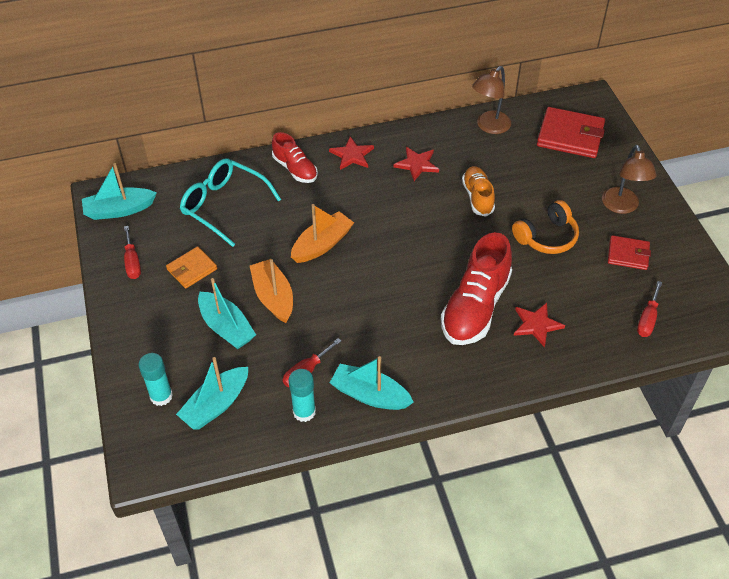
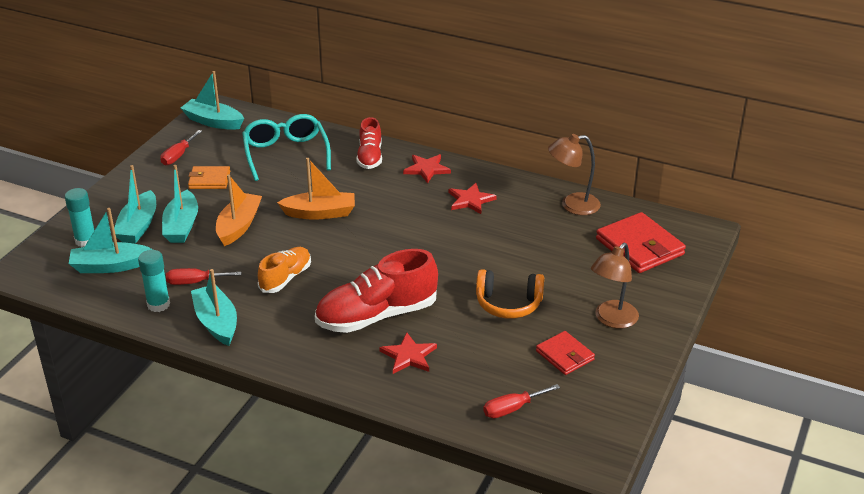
camera: 40 degrees right, 15 degrees down
(189, 352) = (138, 226): none -> turquoise boat
(477, 197) = (489, 247): orange shoe -> orange shoe (285, 278)

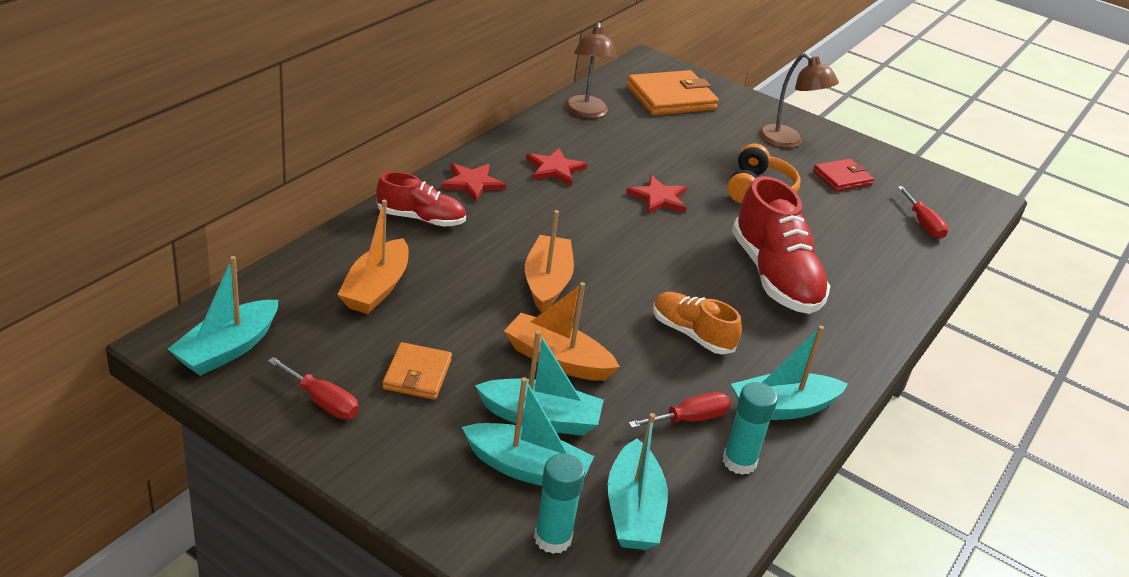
camera: 85 degrees left, 0 degrees up
(195, 282) = (689, 419): red screwdriver -> red screwdriver turned 120 degrees counterclockwise
(286, 154) = (376, 288): turquoise glasses -> orange boat
(409, 356) = (846, 268): red star -> red star (658, 198)
(639, 247) = (671, 98): red wallet -> orange wallet

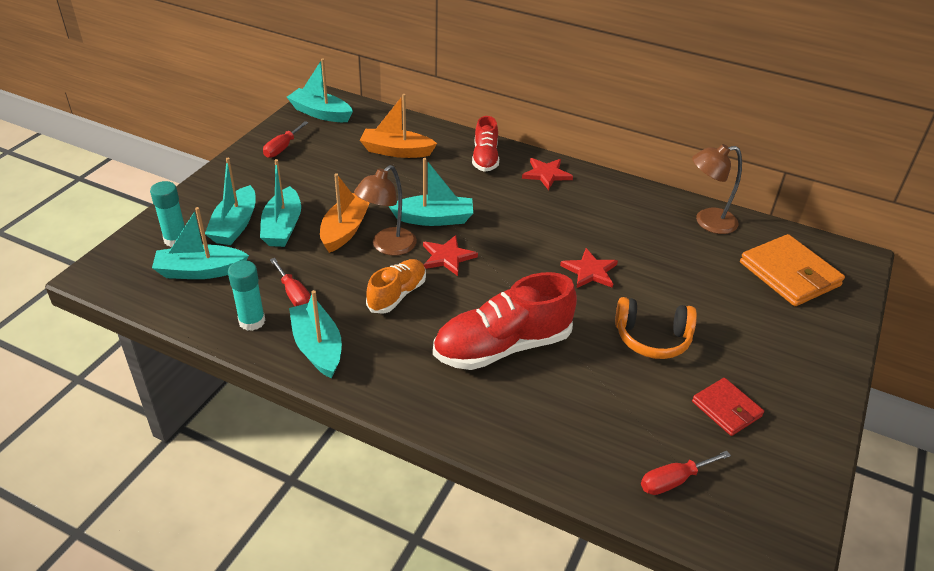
camera: 85 degrees right, 5 degrees up
(417, 374) = (314, 176): orange wallet -> none
(547, 282) = (434, 219): orange boat -> turquoise boat
(554, 169) = (596, 211): red star -> red star (447, 257)
(788, 141) = (774, 364): brown lamp -> brown lamp (387, 246)

